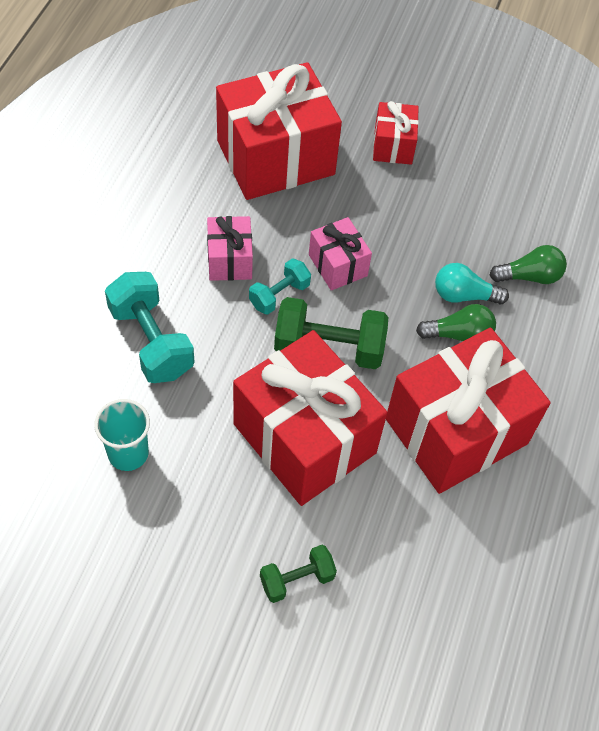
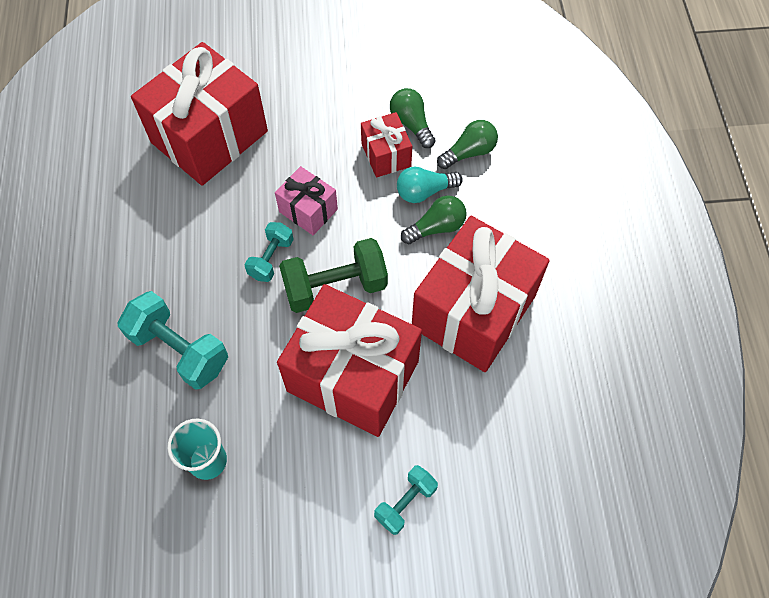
camera: 20 degrees left, 5 degrees up
(229, 260) = (213, 246): pink gift -> none
(297, 579) = (405, 503): green dumbbell -> turquoise dumbbell
(393, 145) = (305, 85): red gift -> red gift (386, 155)
(483, 225) = (411, 124): none -> green light bulb

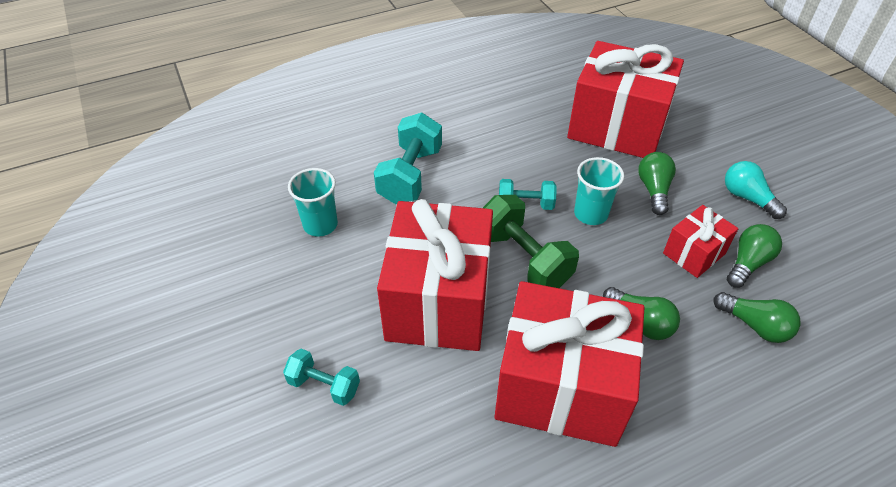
camera: 70 degrees right, 15 degrees down
(304, 148) = (654, 190): none -> green light bulb
(308, 210) = (590, 214): pink gift -> turquoise cup
(424, 192) = (675, 299): turquoise light bulb -> turquoise light bulb (747, 198)

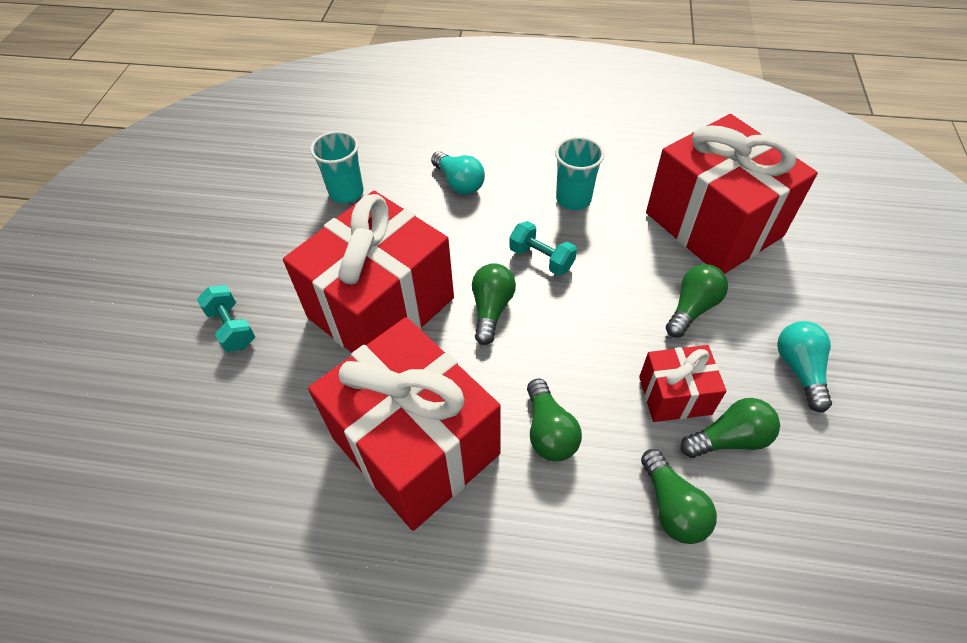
camera: 35 degrees right, 5 degrees up
(410, 175) = (459, 183): turquoise dumbbell -> turquoise light bulb
(523, 259) = (491, 309): green dumbbell -> green light bulb
(590, 214) = (599, 299): turquoise cup -> turquoise cup (573, 199)

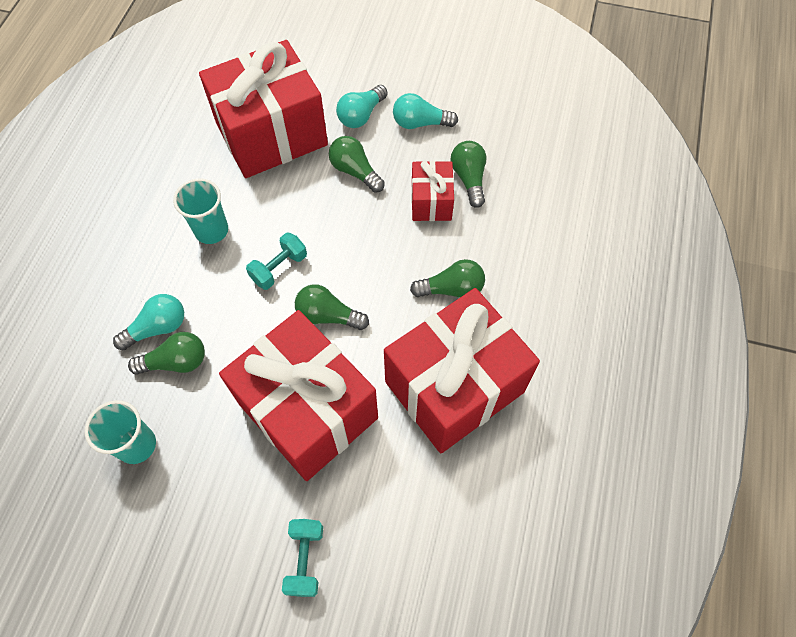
camera: 85 degrees left, 10 degrees up
(232, 328) = (305, 559): turquoise dumbbell -> turquoise dumbbell turned 60 degrees counterclockwise
(672, 507) = (515, 224): green light bulb -> green light bulb (176, 362)
(781, 303) = (361, 115): none -> turquoise light bulb

